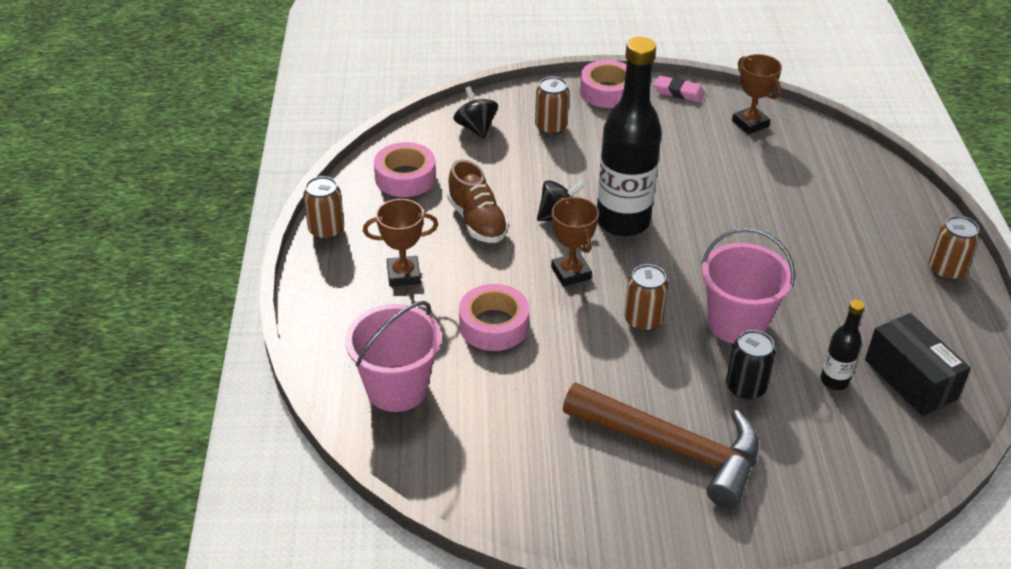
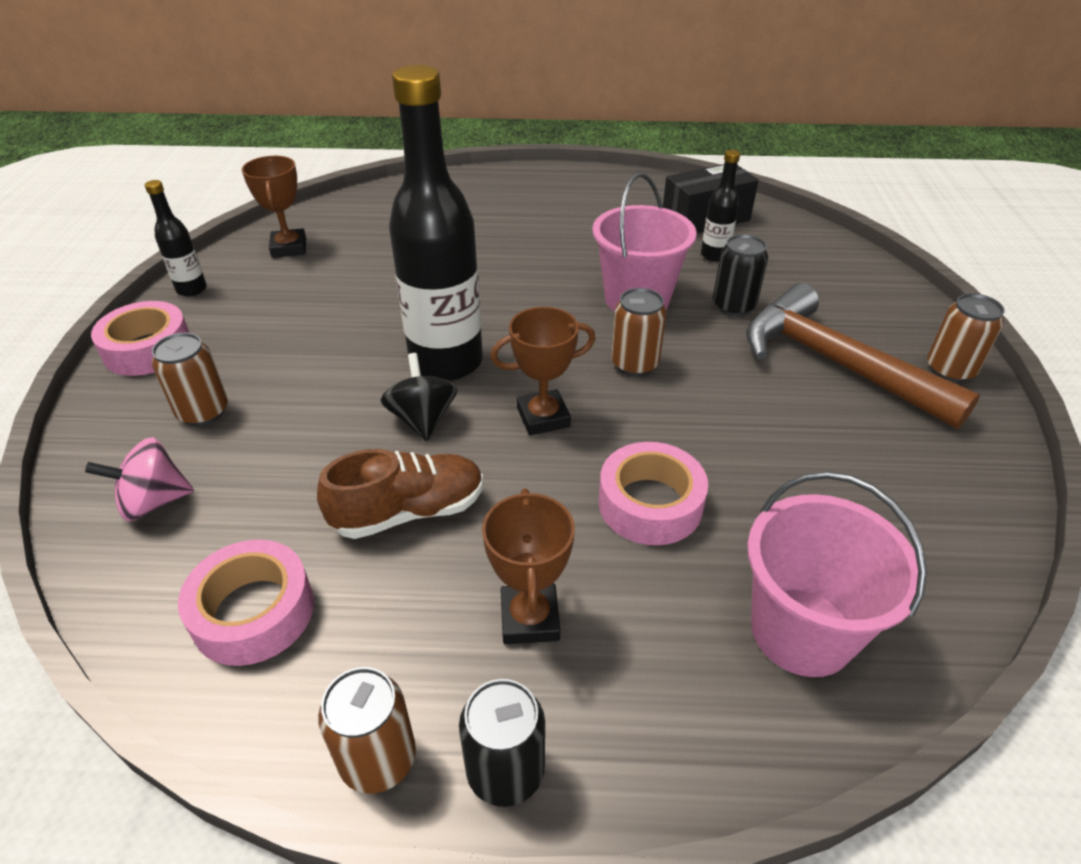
camera: 85 degrees left, 0 degrees up
(318, 271) = (505, 771): none -> black can
(476, 128) = (154, 502): black spinning top -> pink spinning top
(673, 448) = (835, 363): brown hammer -> brown hammer turned 75 degrees counterclockwise
(678, 92) = (192, 289): pink eraser -> black bottle
(750, 123) = (289, 248): brown trophy -> brown trophy turned 75 degrees counterclockwise
(946, 270) = (561, 181): brown can -> brown can (950, 370)

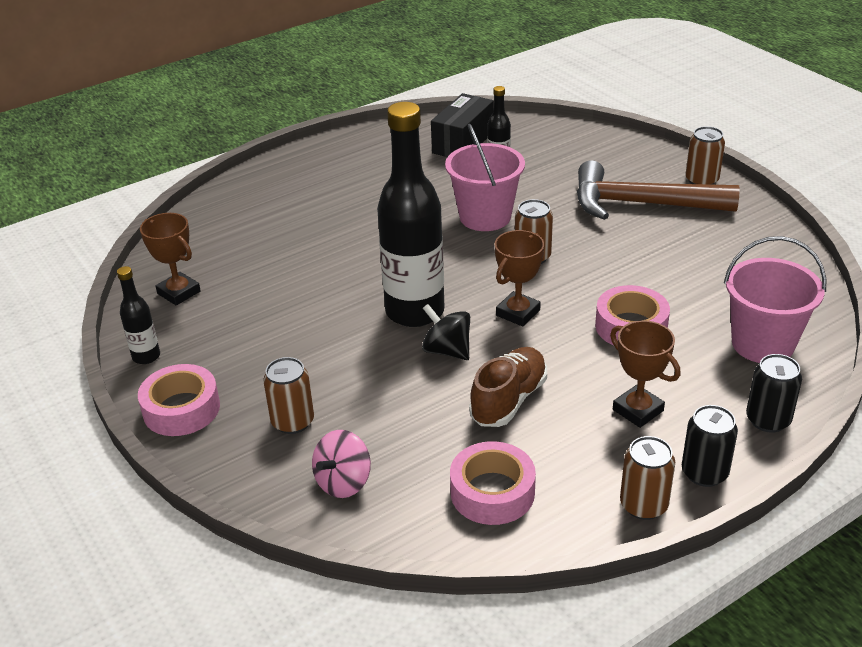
camera: 35 degrees left, 5 degrees down
(733, 306) = (548, 195): black can -> black can (768, 420)

